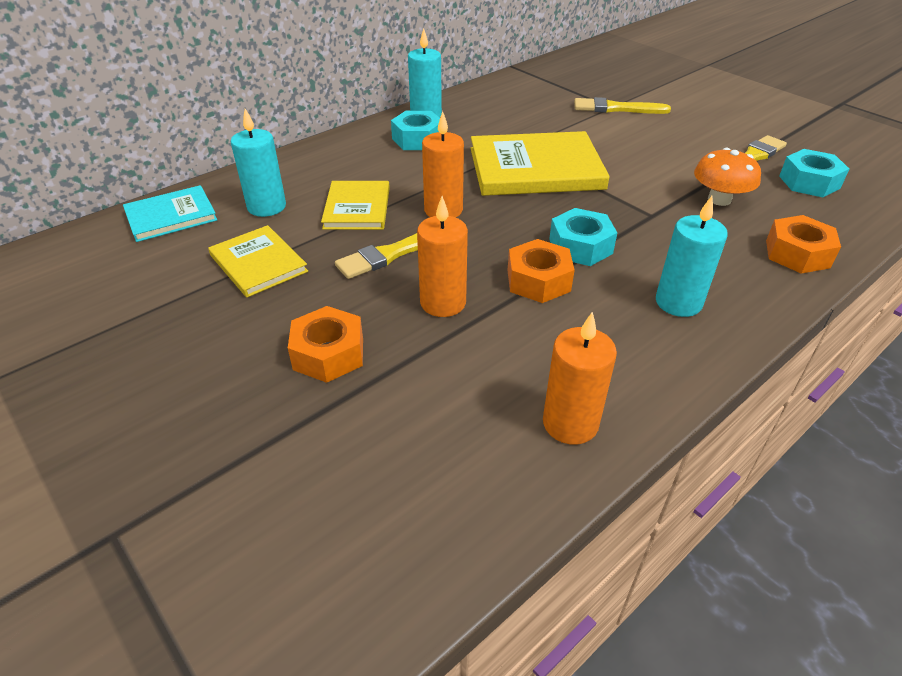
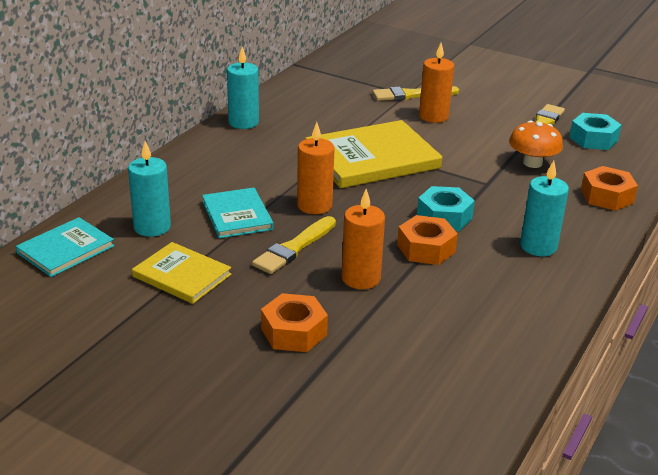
camera: 20 degrees left, 10 degrees down
(357, 208) = (237, 215): yellow book -> turquoise book
(417, 139) = (251, 146): turquoise nut -> none
(570, 423) = (503, 342): orange candle -> orange candle (433, 116)

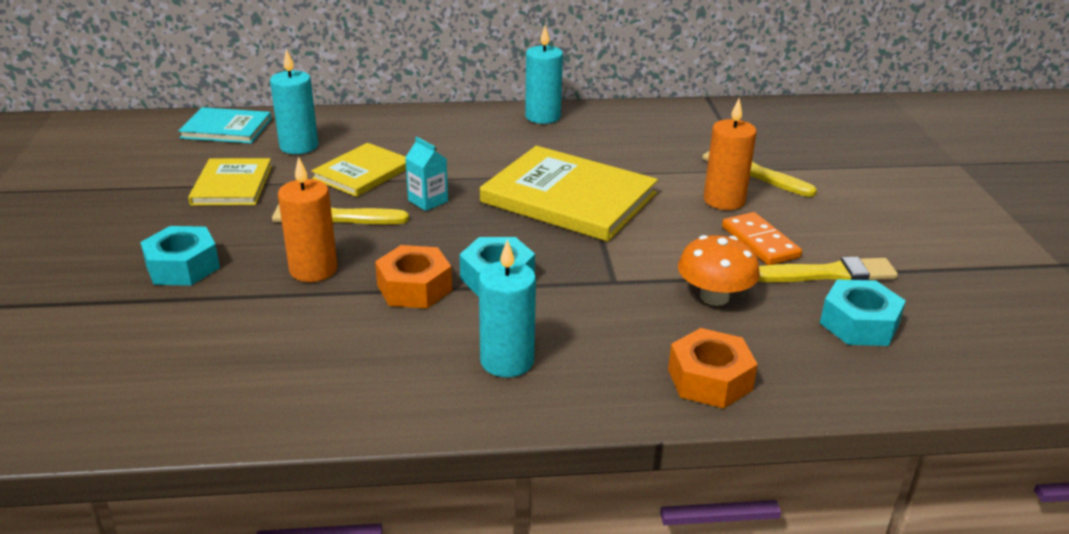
camera: 55 degrees right, 0 degrees up
(237, 215) = (362, 173): turquoise book -> yellow book
(294, 332) = (183, 267): orange nut -> turquoise nut
(314, 205) = (428, 201): orange candle -> turquoise carton
(490, 127) = (760, 242): none -> orange domino

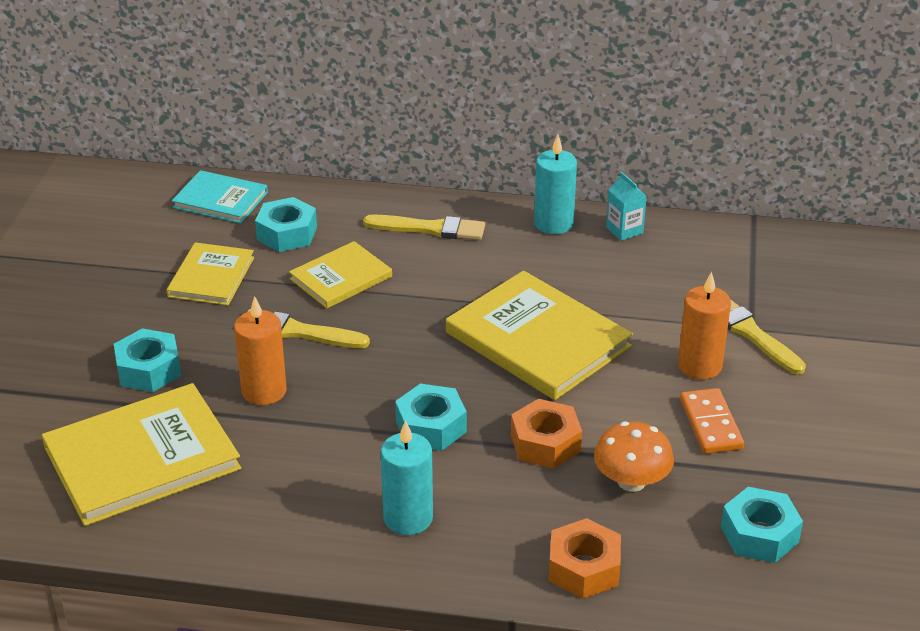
camera: 15 degrees right, 5 degrees up
(192, 347) = (142, 458): none -> yellow book
(299, 146) = (287, 234): turquoise candle -> turquoise nut
(414, 288) = (350, 426): orange nut -> orange nut (545, 443)
(428, 201) = (394, 323): turquoise carton -> turquoise carton (624, 230)
(829, 274) = (762, 473): yellow brush -> yellow brush (430, 228)

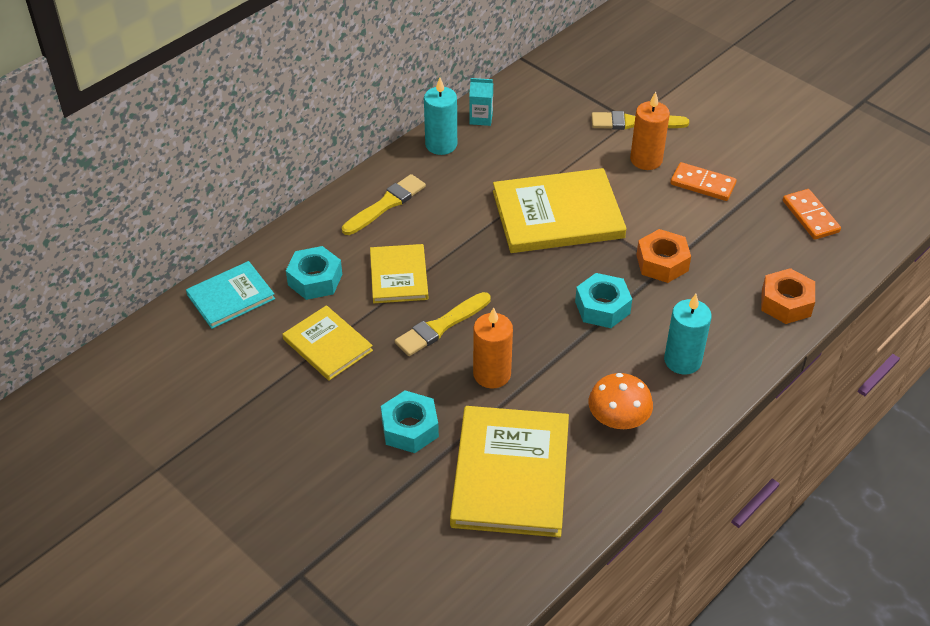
camera: 55 degrees left, 10 degrees up
(631, 481) = (726, 243): orange mushroom -> orange mushroom (618, 419)
(759, 534) = (810, 216): turquoise nut -> orange domino

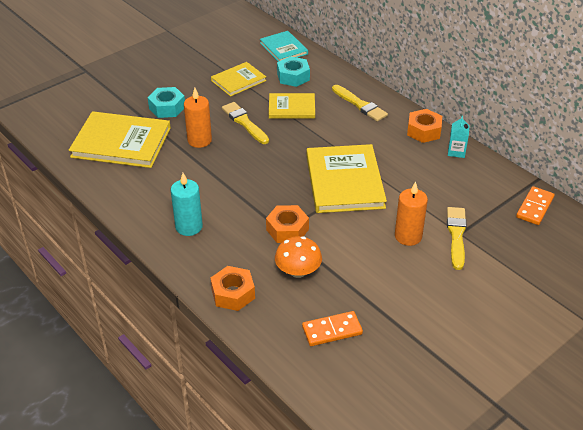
camera: 95 degrees right, 5 degrees down
(441, 145) = (423, 131): turquoise candle -> orange nut
(602, 307) = (247, 194): turquoise nut -> none
(618, 419) = (147, 190): orange mushroom -> orange mushroom (298, 271)
(702, 184) = (377, 266): orange domino -> orange domino (535, 207)

